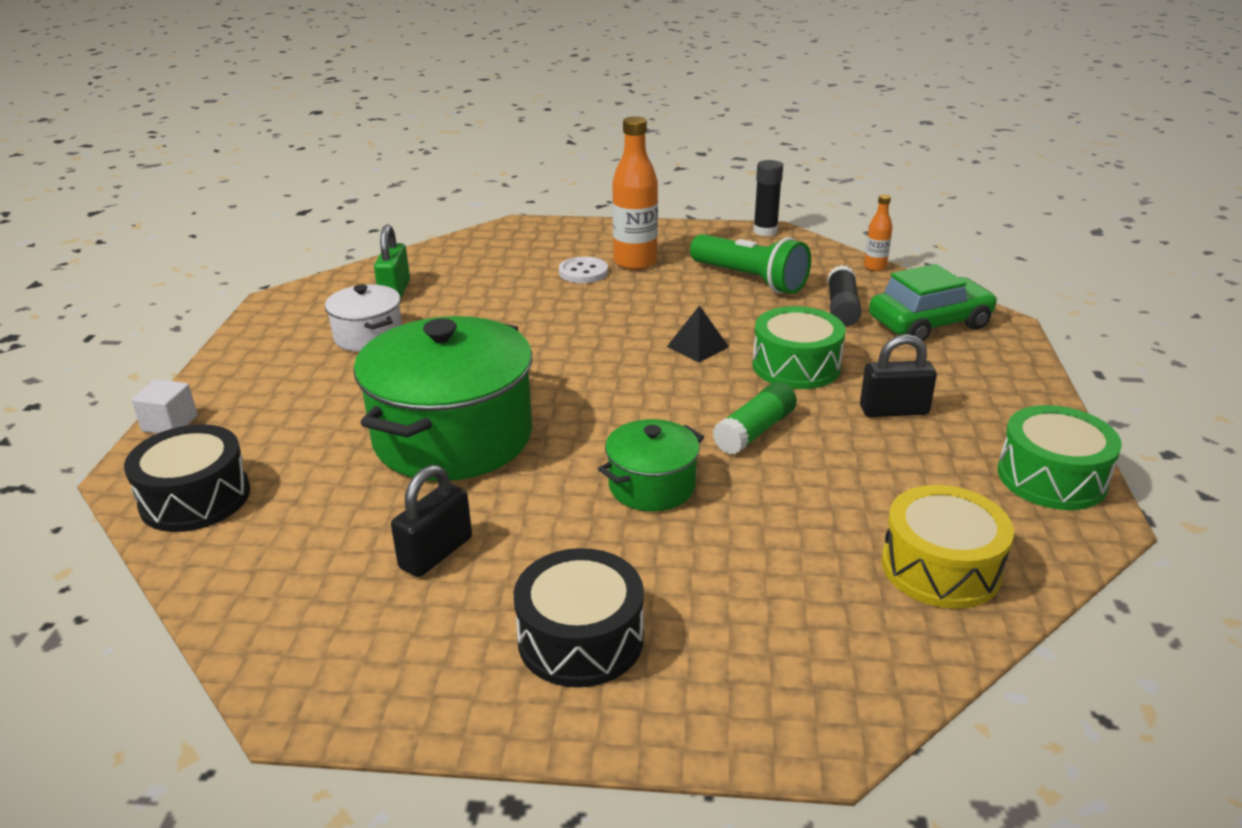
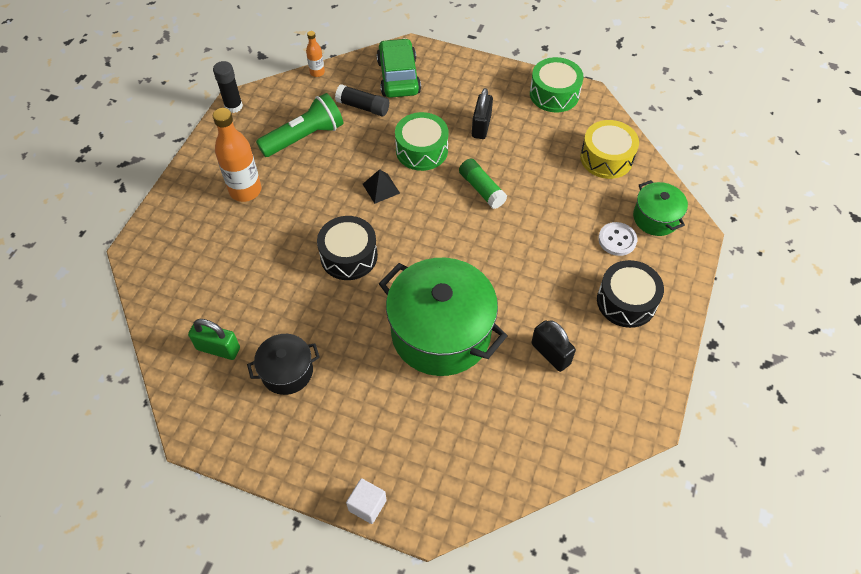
camera: 75 degrees left, 25 degrees up
(195, 498) = (465, 481): black drum -> black drum (349, 256)
(368, 336) = (287, 372): white pot -> black pot
(583, 272) = (246, 224): white button -> white button (617, 240)
(652, 486) = (518, 247): green pot -> green pot (655, 218)

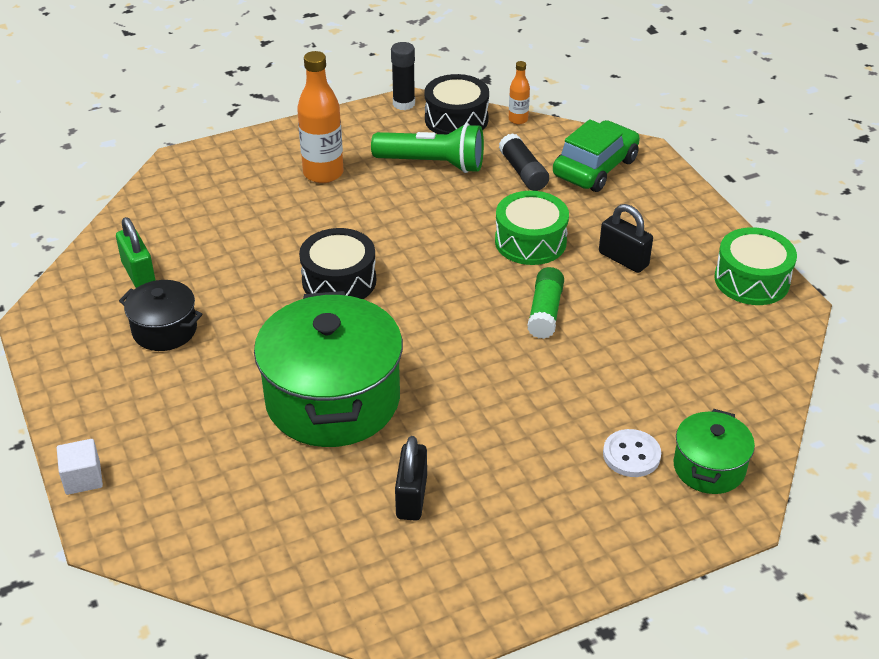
camera: 45 degrees right, 15 degrees down
(381, 188) = (445, 247): black pyramid -> none
(481, 126) = (623, 259): black padlock -> black padlock turned 75 degrees clockwise
(606, 158) = (730, 375): yellow drum -> none
(626, 301) = (559, 515): black drum -> black drum (456, 119)

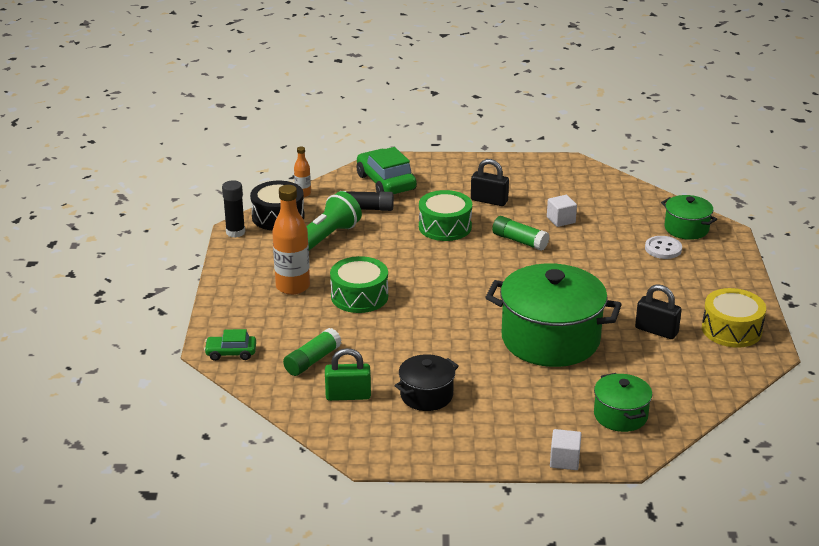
camera: 65 degrees left, 10 degrees down
(178, 174) = (231, 353): none -> green car
(191, 230) = (312, 360): none -> green glue stick
(196, 507) = (620, 415): none -> green pot
(339, 281) = (428, 309): black drum -> none
(462, 580) = (731, 330): none -> yellow drum
(623, 259) = (489, 201): black padlock -> black padlock turned 45 degrees clockwise
(628, 334) = (561, 220): none -> white cube
(751, 280) = (541, 167): green drum -> green drum (359, 296)

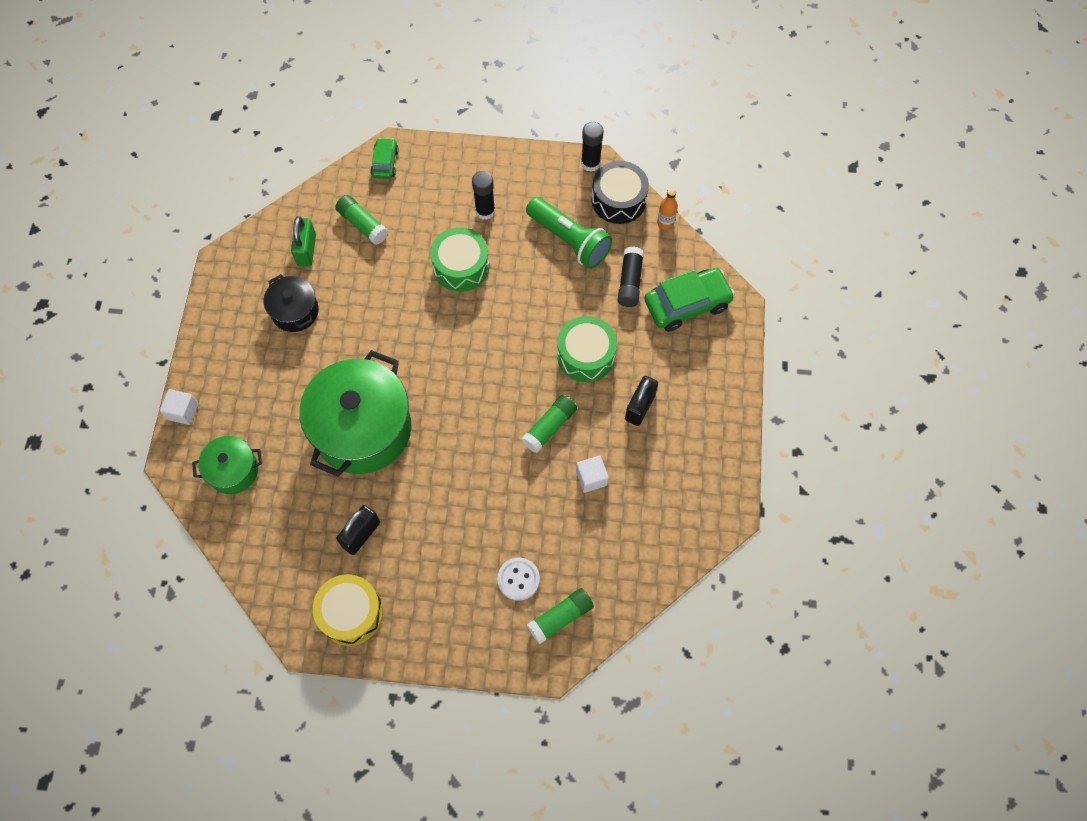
camera: 95 degrees right, 35 degrees up
(293, 287) = (485, 211): orange bottle -> black glue stick
(686, 229) = (560, 617): green pot -> green glue stick

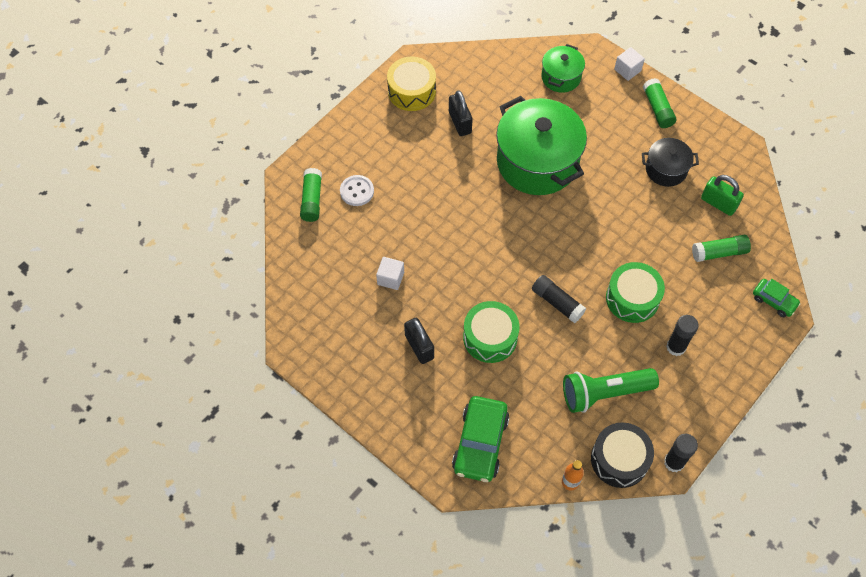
camera: 125 degrees right, 5 degrees down
(549, 427) = (450, 276): green glue stick -> green glue stick (657, 108)
(630, 282) = (532, 413): black glue stick -> black glue stick (557, 302)

